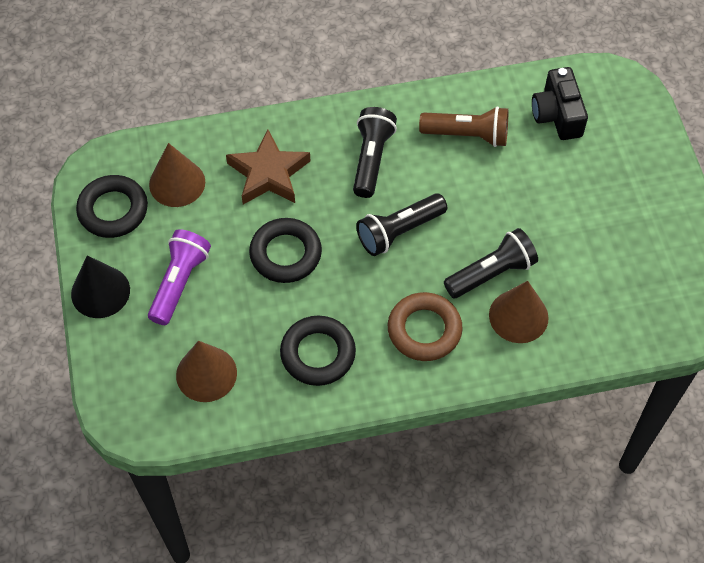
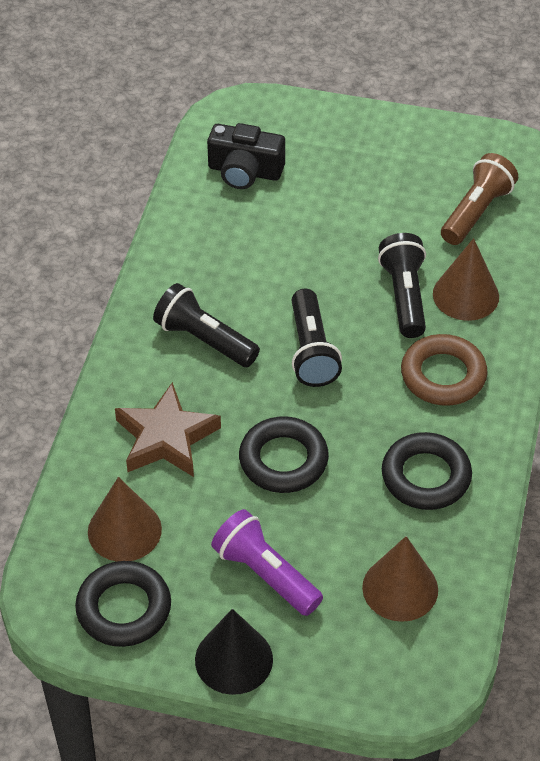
camera: 65 degrees left, 10 degrees down
(467, 135) = (224, 250): brown flashlight -> brown flashlight (476, 212)

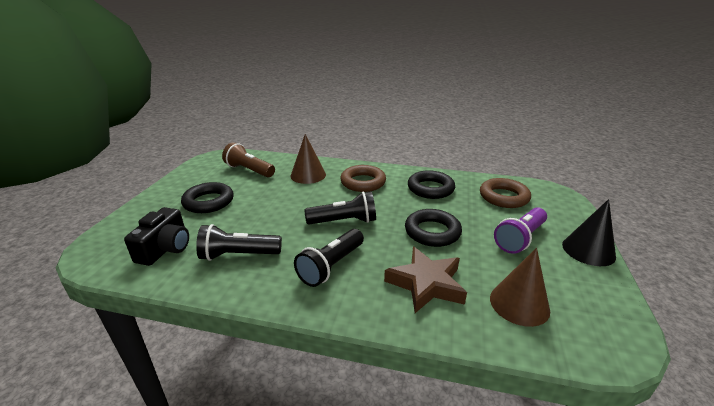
camera: 90 degrees left, 20 degrees down
(124, 609) = (587, 301): black ring -> black ring (208, 202)
(400, 588) = (503, 197): brown cone -> brown ring
(404, 296) = (305, 191): black flashlight -> black flashlight (238, 255)

